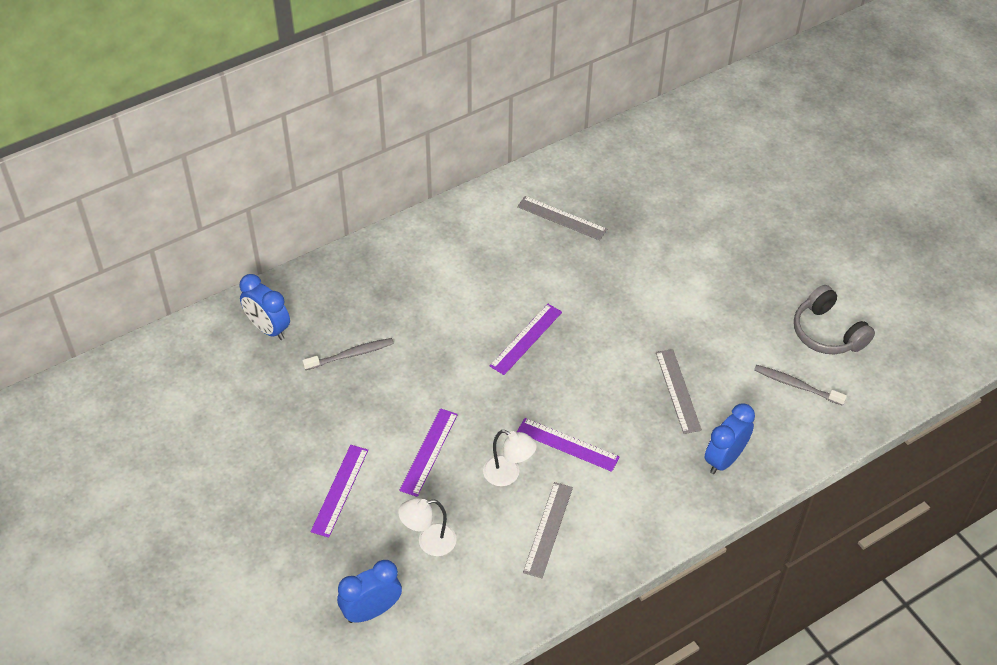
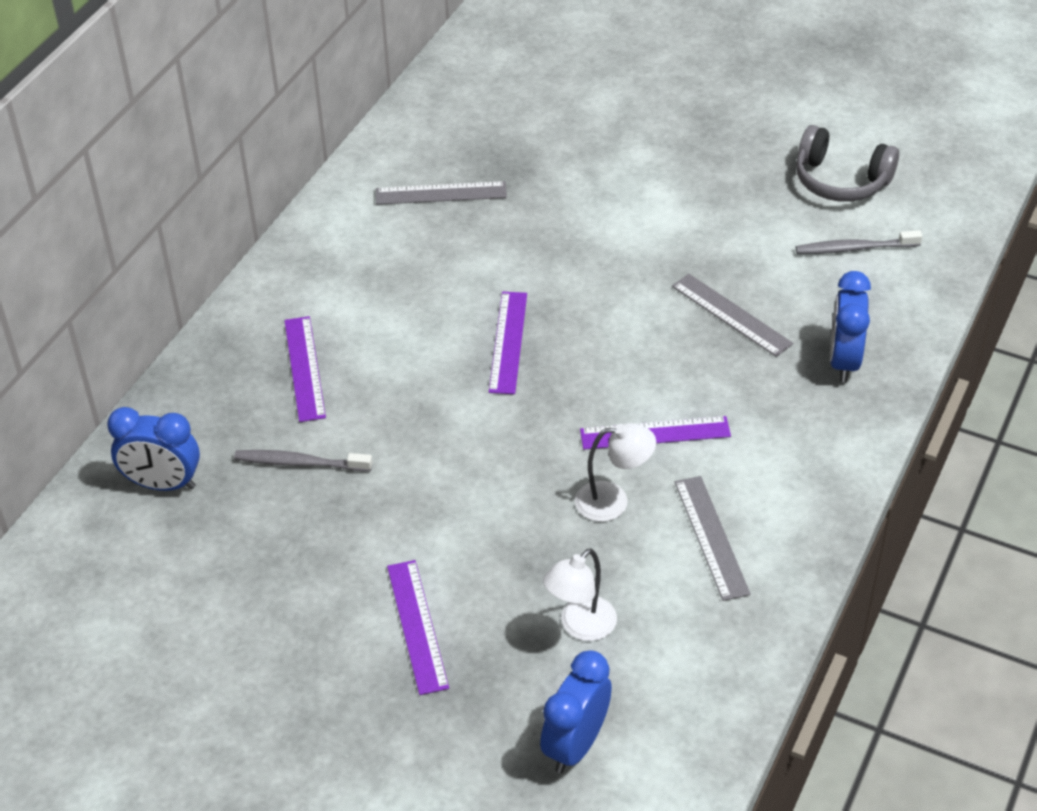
camera: 30 degrees left, 5 degrees down
(350, 355) = (300, 463): grey toothbrush -> grey toothbrush turned 120 degrees counterclockwise
(428, 452) = (494, 524): purple ruler -> purple ruler (304, 368)

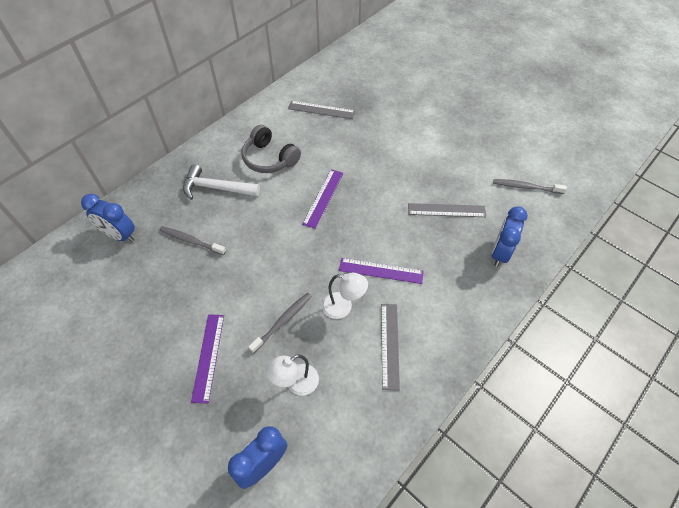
camera: 15 degrees right, 10 degrees up
(304, 368) = (216, 188): purple ruler -> white hammer
(520, 546) = (282, 321): none -> grey toothbrush
(731, 315) = (446, 210): grey ruler -> grey ruler turned 60 degrees counterclockwise
(840, 180) = (530, 147): grey headphones -> grey headphones (269, 158)

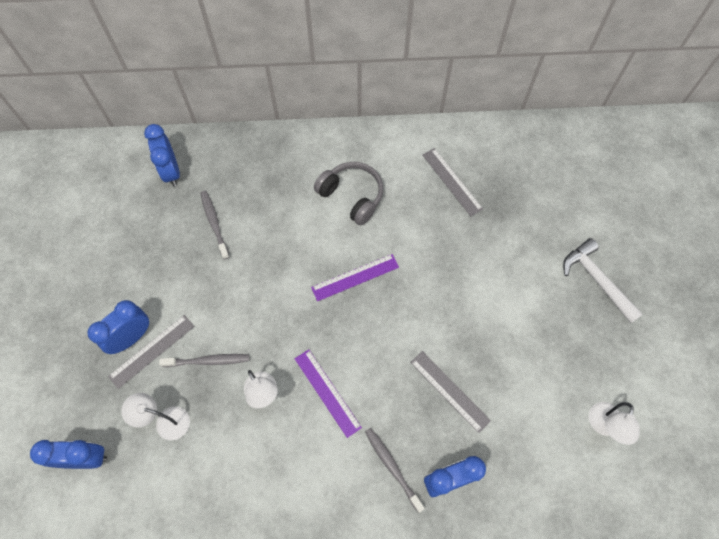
camera: 45 degrees right, 10 degrees up
(208, 357) = (131, 337): purple ruler -> blue clock
(216, 188) = (280, 189): white hammer -> white hammer (596, 280)
(269, 158) = (352, 196): grey headphones -> grey headphones turned 135 degrees clockwise
(390, 345) = (263, 463): grey ruler -> grey ruler (152, 351)
(526, 187) = (557, 441): grey toothbrush -> grey toothbrush (392, 467)
(537, 162) = (603, 426): none -> white lamp

